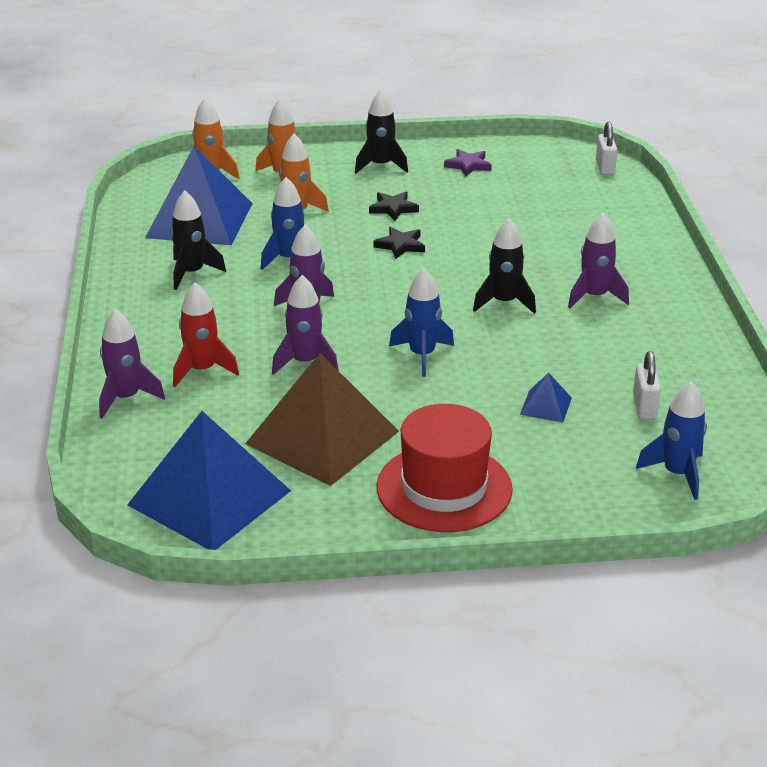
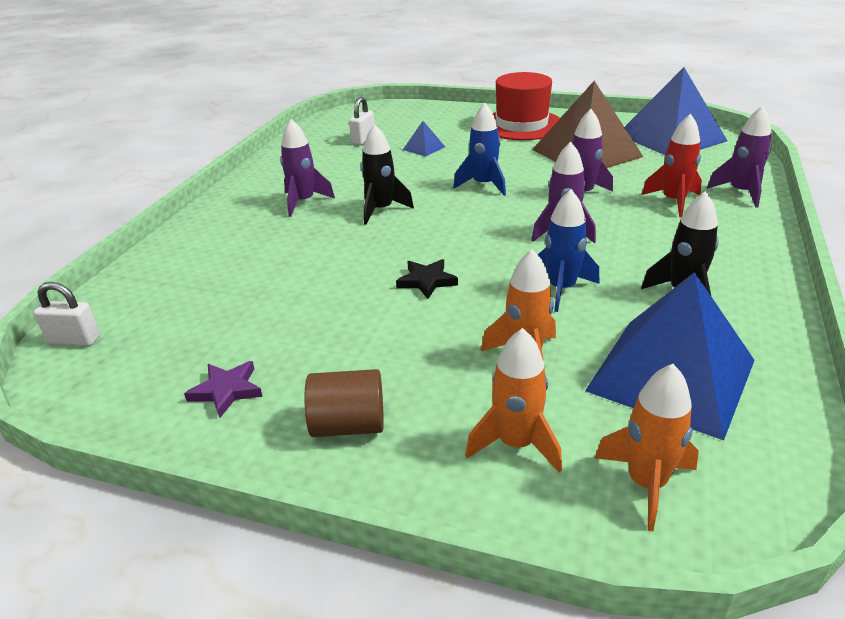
camera: 155 degrees left, 0 degrees up
(381, 166) = (348, 425): black rocket -> brown cylinder
(393, 208) = (395, 334): black star -> none
(605, 168) = (74, 340): white padlock -> white padlock turned 75 degrees clockwise
(677, 474) = (385, 115): blue rocket -> none

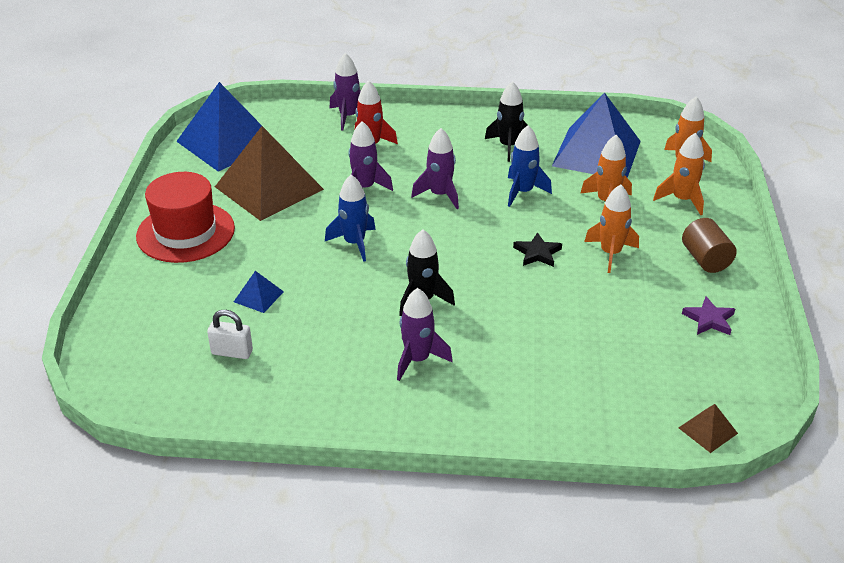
camera: 105 degrees left, 5 degrees up
(74, 340) = (708, 430): white padlock -> brown pyramid
(403, 335) = (610, 253): none -> orange rocket

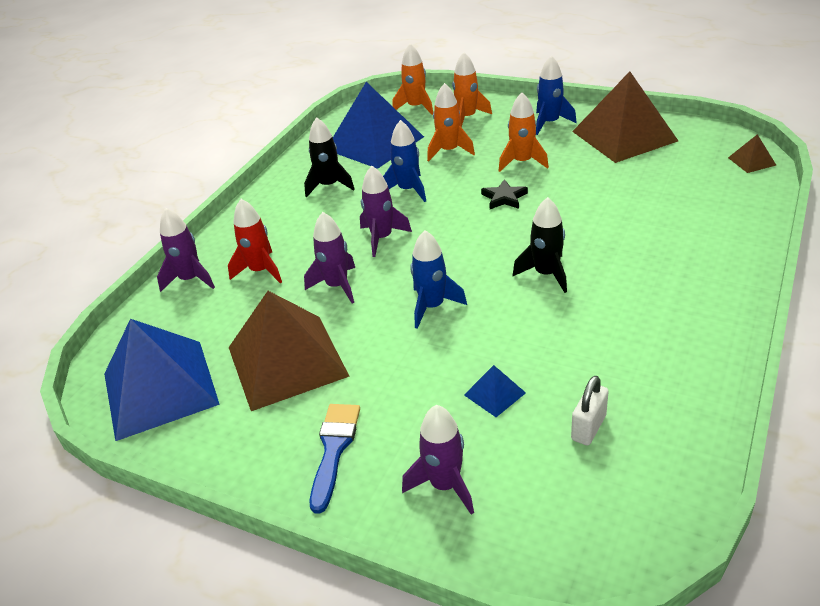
camera: 65 degrees left, 0 degrees up
(185, 232) = (334, 449): red hat -> blue brush
(418, 359) = (635, 290): purple rocket -> purple rocket (445, 485)
(705, 259) = (550, 123): brown cylinder -> blue rocket
(709, 319) = (624, 136): purple star -> brown pyramid

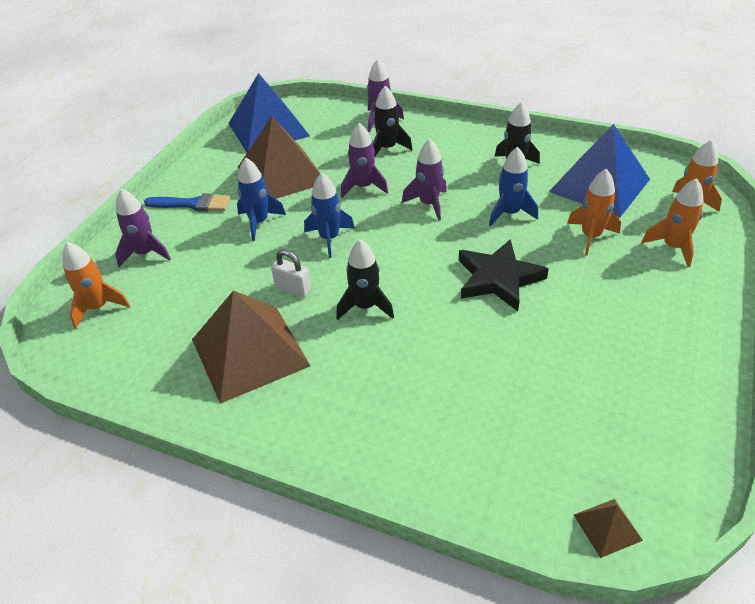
camera: 85 degrees right, 5 degrees up
(260, 271) = (387, 148): red rocket -> black rocket
(494, 394) = (221, 275): blue pyramid -> none
(504, 198) = (498, 278): black star -> black star, size x1.85
(522, 162) = (573, 292): orange rocket -> orange rocket (98, 307)
(550, 123) = (676, 317): blue rocket -> blue rocket (259, 222)
(588, 428) = (170, 325): white padlock -> white padlock (293, 289)
(624, 136) = (656, 388): brown pyramid -> brown pyramid (250, 352)

